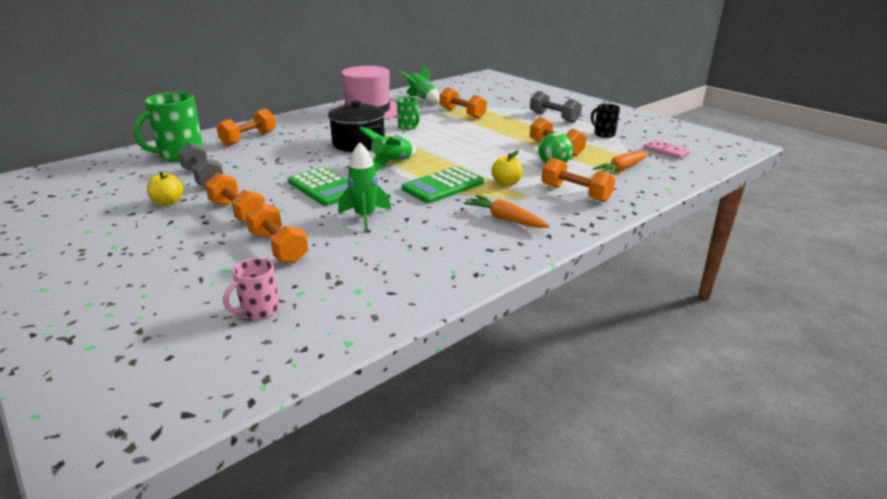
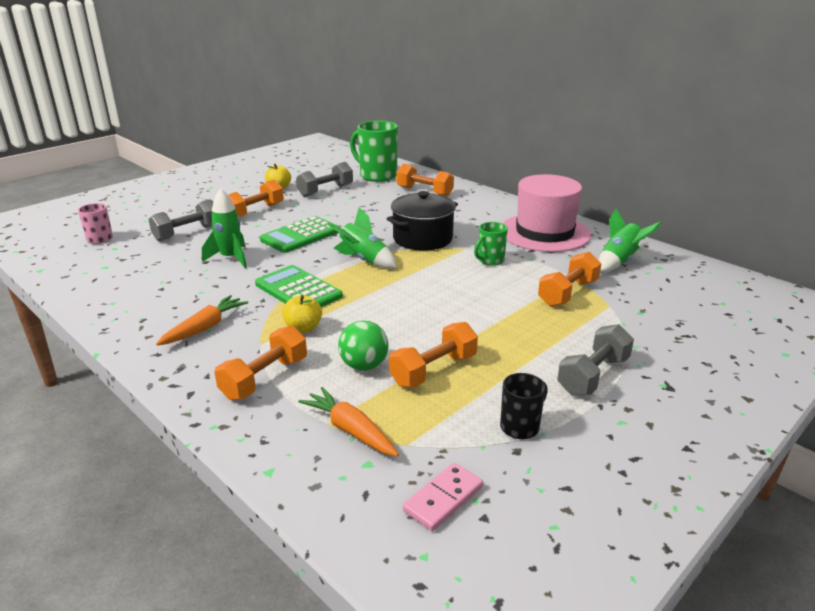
camera: 85 degrees right, 0 degrees up
(278, 247) = (187, 233): orange dumbbell -> grey dumbbell

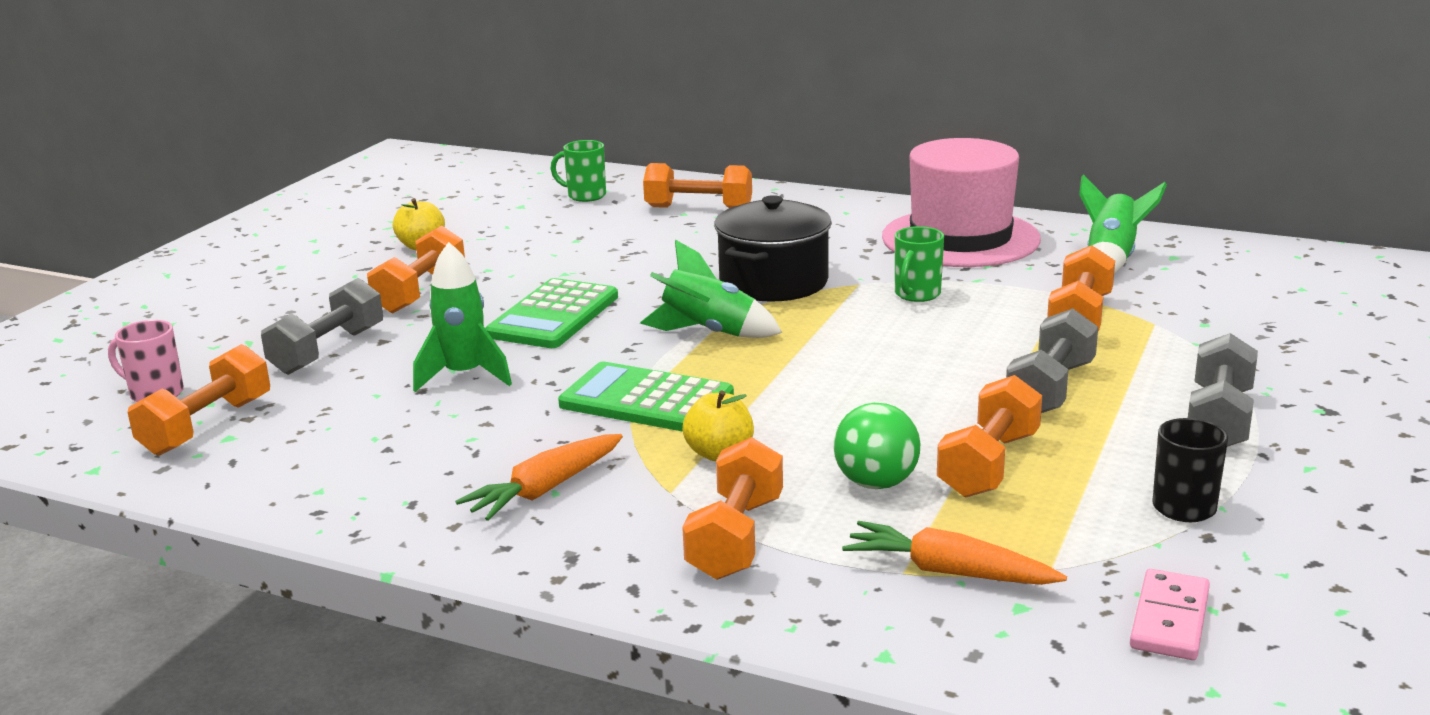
camera: 20 degrees left, 5 degrees down
(102, 259) = (207, 426): none -> orange dumbbell
(205, 327) = (545, 490): orange carrot -> orange carrot turned 150 degrees counterclockwise
(325, 191) = (517, 236): grey dumbbell -> grey dumbbell (1050, 389)
(377, 175) = (585, 196): green mug -> green mug, size x0.54

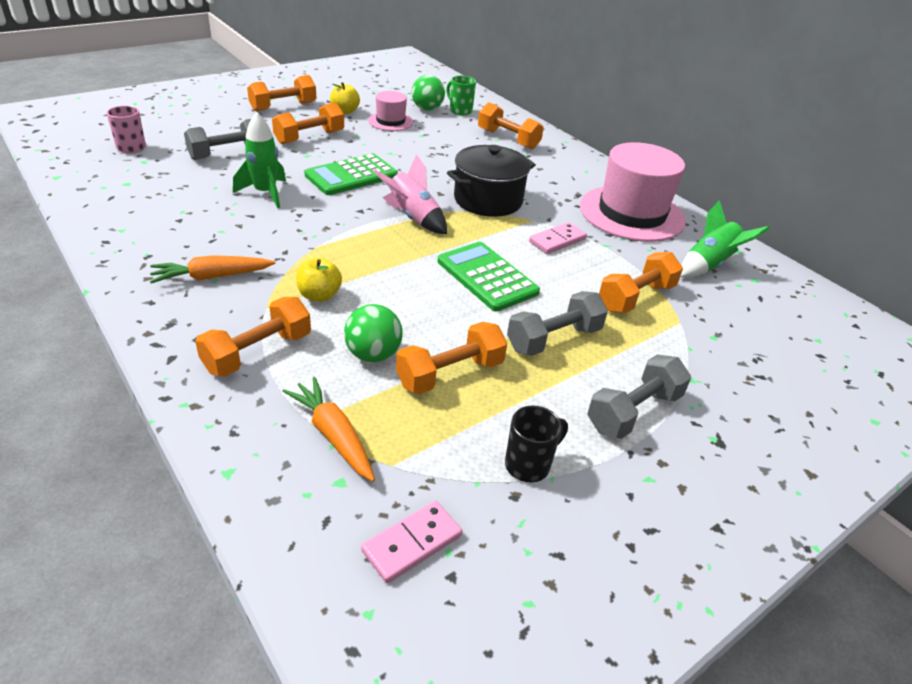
camera: 25 degrees right, 15 degrees up
(207, 426) = (126, 173): orange dumbbell -> orange dumbbell (283, 107)
(508, 237) = (390, 121): none -> pink hat
(536, 207) = (427, 109): none -> green ball
(646, 400) = (328, 246): green calculator -> green calculator (487, 277)
(709, 333) = (413, 218): green rocket -> pink rocket
(917, 294) = (557, 240): green mug -> pink domino

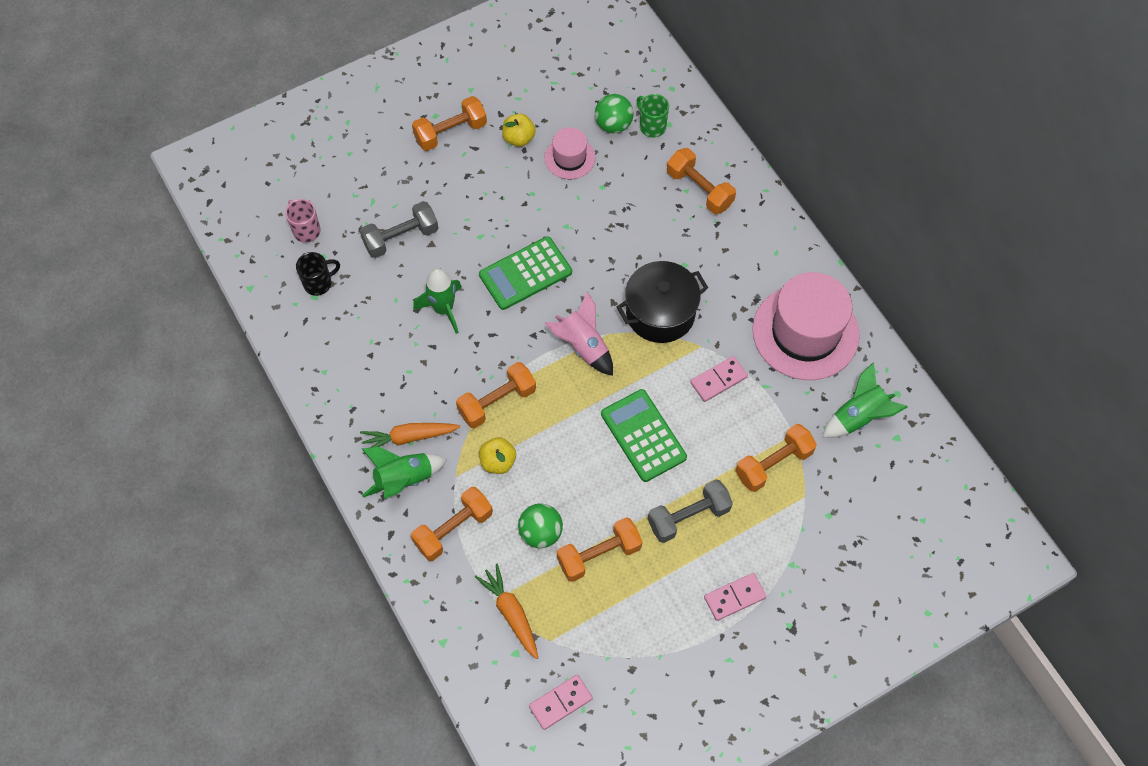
camera: 10 degrees right, 25 degrees up
(199, 310) = (404, 479): none -> green rocket
(309, 137) = (481, 199): orange dumbbell -> orange dumbbell (497, 402)
(528, 465) = (645, 644): black mug -> black mug (319, 283)
(633, 412) = (734, 597): grey dumbbell -> pink domino

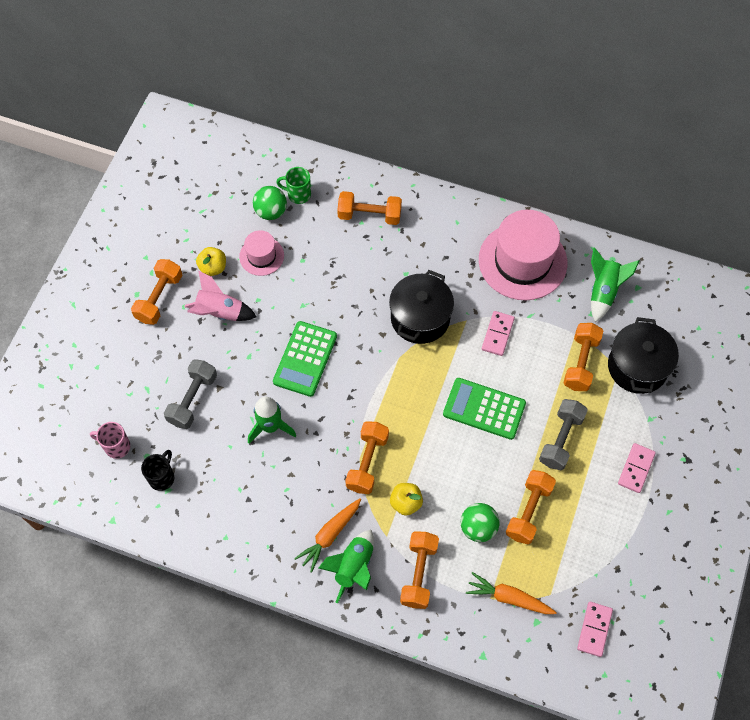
camera: 40 degrees left, 0 degrees up
(583, 346) = (390, 379): pink rocket -> pink rocket (220, 312)
(825, 509) = (637, 367): none -> black pot

